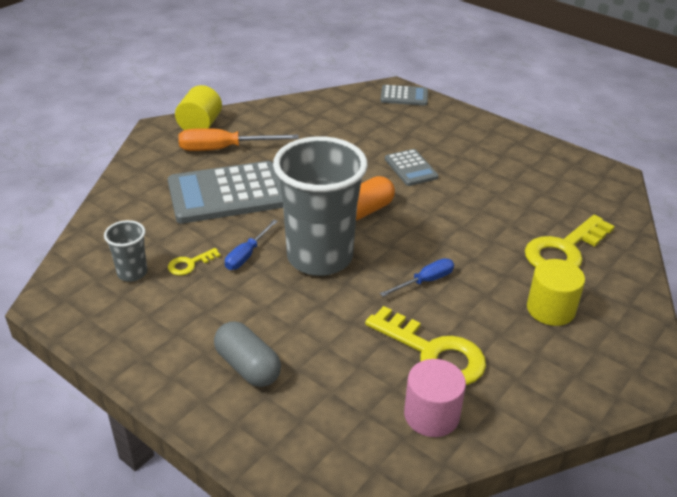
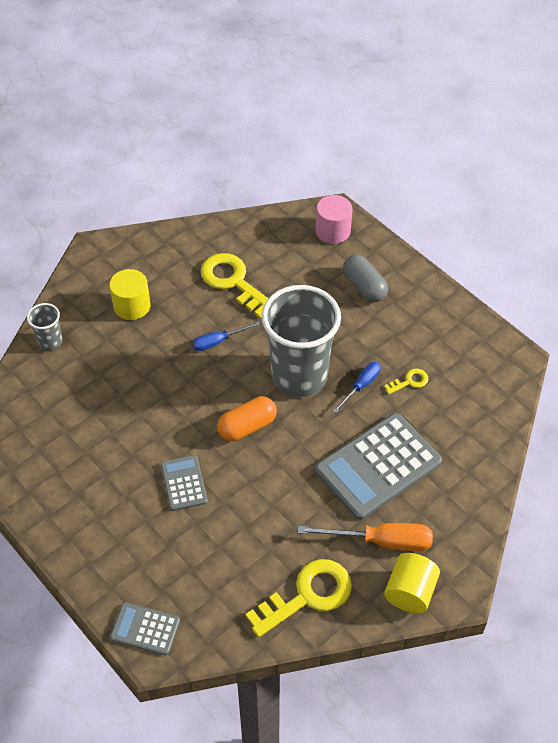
camera: 170 degrees left, 15 degrees up
(132, 273) = (457, 377): grey cup -> grey cup (50, 341)
(227, 193) = (378, 466): grey calculator -> grey calculator turned 150 degrees clockwise
(431, 415) = (249, 242): pink cylinder -> pink cylinder (333, 231)
(564, 250) = (88, 359): yellow key -> yellow key (307, 595)

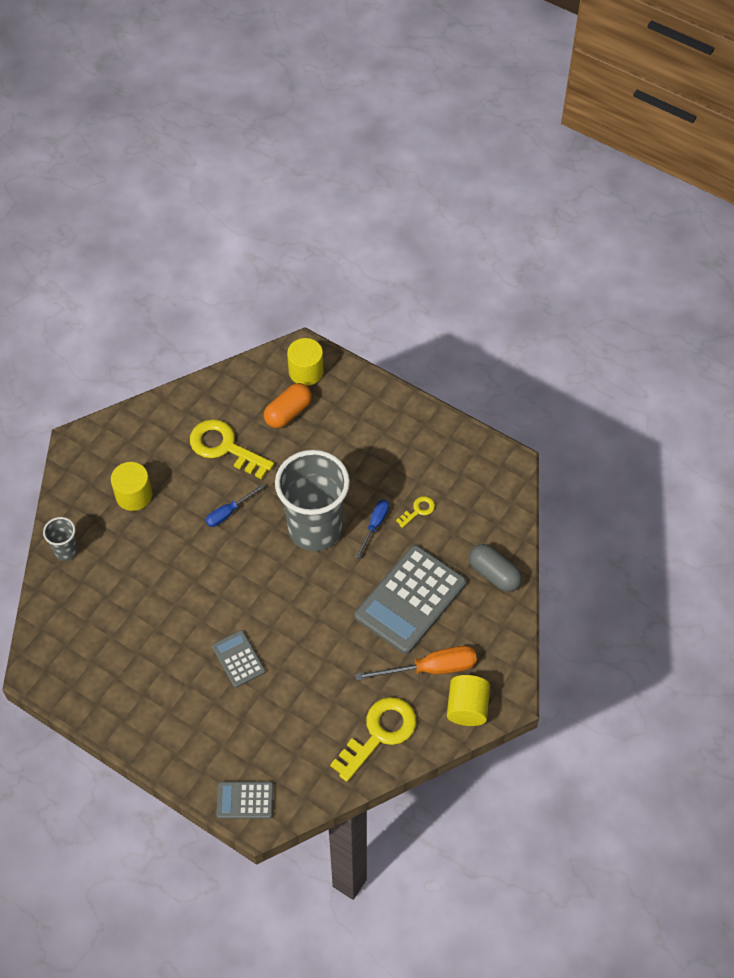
camera: 15 degrees left, 5 degrees up
(247, 426) = (280, 590): orange capsule -> orange capsule (288, 412)
(333, 231) = (306, 371): pink cylinder -> yellow cylinder
(364, 287) = (351, 424): grey capsule -> grey capsule (494, 574)

